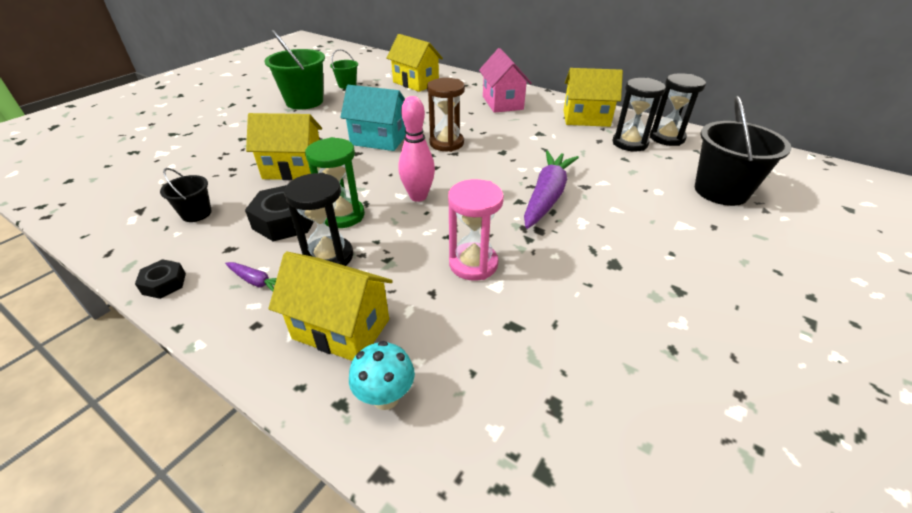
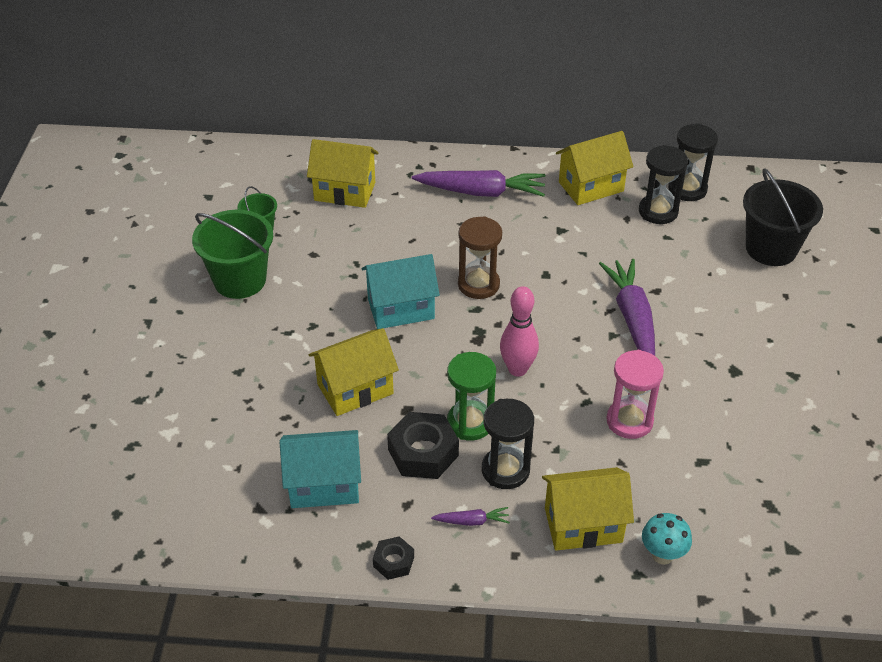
camera: 30 degrees left, 5 degrees up
(196, 213) = (324, 485): black bucket -> turquoise house
(502, 103) = (482, 192): pink house -> purple carrot

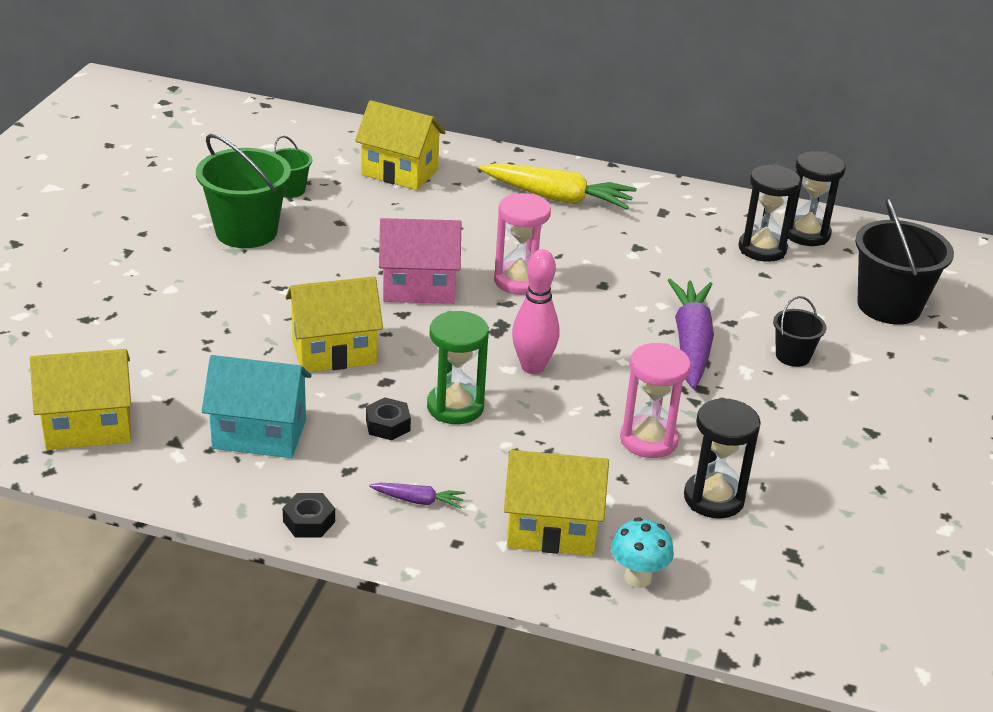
camera: 10 degrees right, 10 degrees down
(401, 309) = (418, 288): turquoise house -> pink house
(423, 452) = (388, 425): black nut -> black nut, size x0.55
(478, 284) = (519, 281): brown hourglass -> pink hourglass
(482, 192) = (558, 198): purple carrot -> yellow carrot
(505, 470) = (478, 459): black hourglass -> black hourglass (713, 498)
(591, 186) = (690, 213): yellow house -> yellow house (88, 427)
(713, 314) = (792, 356): none -> black bucket

